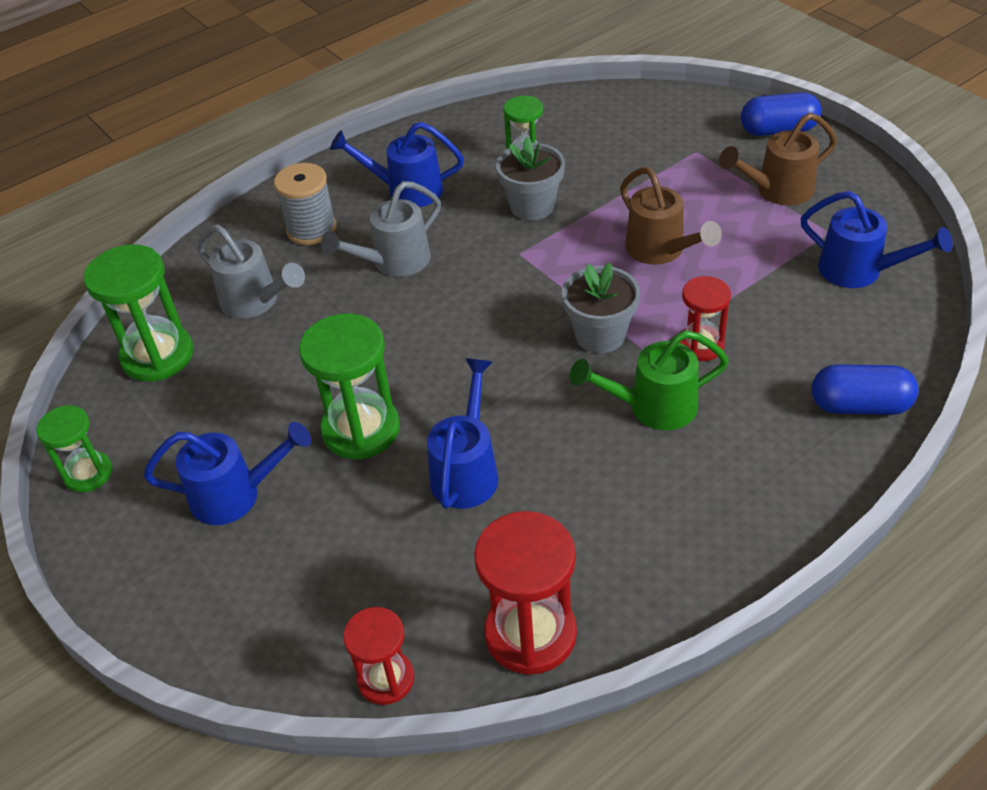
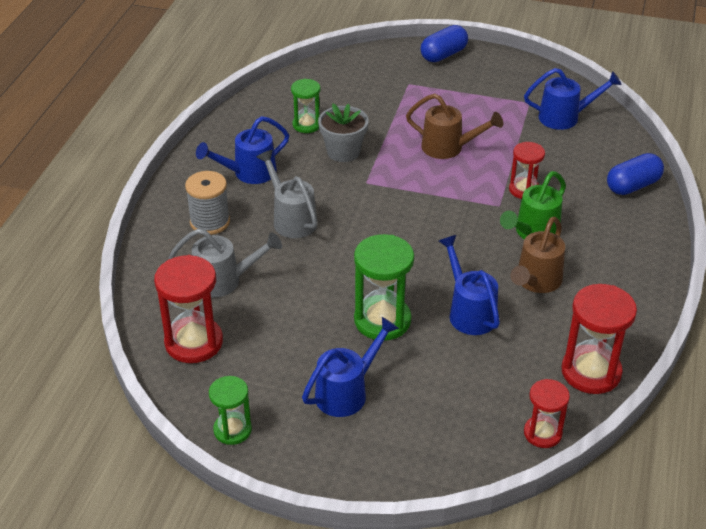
camera: 40 degrees left, 5 degrees down
(157, 356) = (194, 342): green hourglass -> red hourglass
(394, 262) = (291, 219): grey watering can -> grey watering can turned 135 degrees clockwise
(600, 335) = (464, 208): grey flower pot -> none
(777, 191) = (478, 90): brown watering can -> brown watering can (536, 282)

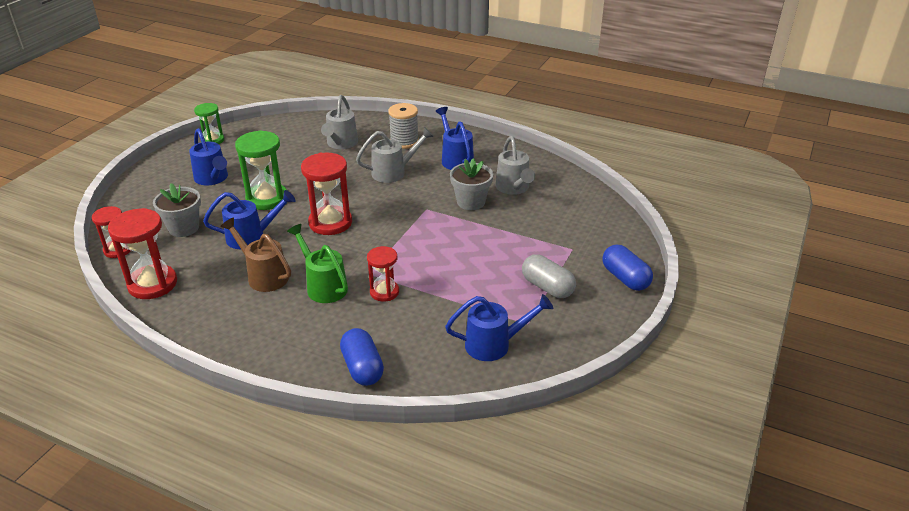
camera: 100 degrees right, 5 degrees down
(194, 342) = (291, 132): red hourglass -> red hourglass (330, 223)
(306, 125) = (514, 188): green hourglass -> grey watering can
(448, 148) = (461, 257): brown watering can -> none
(473, 382) = (184, 228): none -> grey flower pot
(474, 94) = (547, 287): none -> grey capsule
(565, 117) = (494, 344): blue watering can -> blue watering can turned 105 degrees counterclockwise

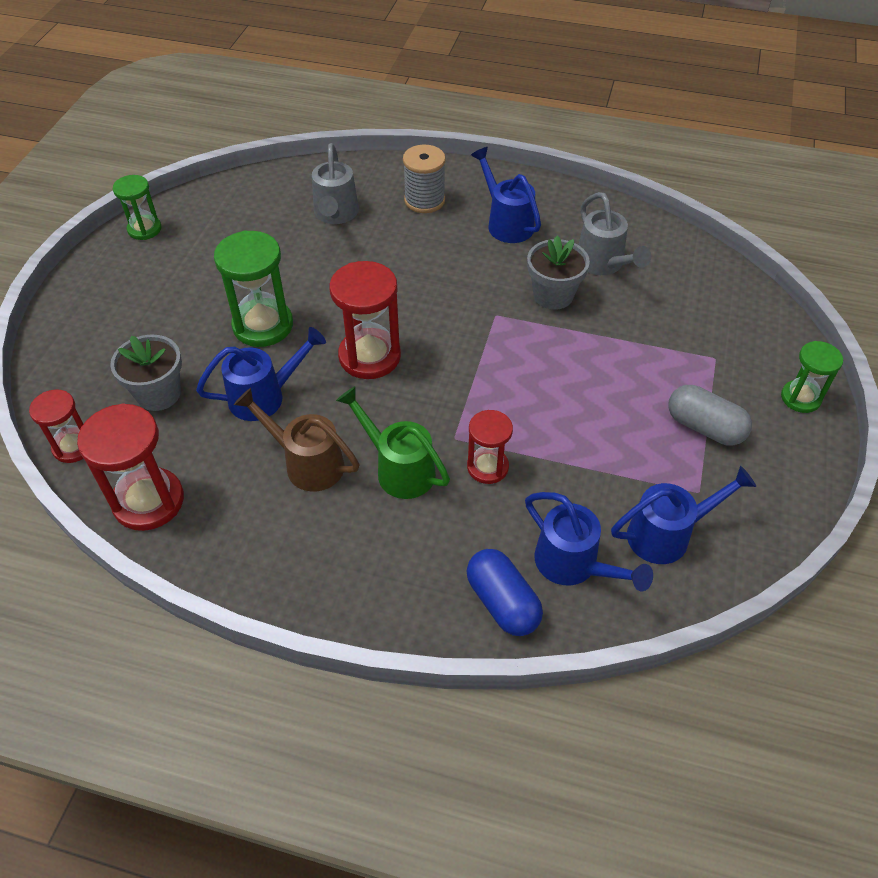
camera: 10 degrees left, 15 degrees up
(212, 179) = (170, 299): blue watering can -> blue watering can (573, 565)
(394, 172) = (428, 256): grey watering can -> none
(625, 278) = (800, 398): blue capsule -> green hourglass

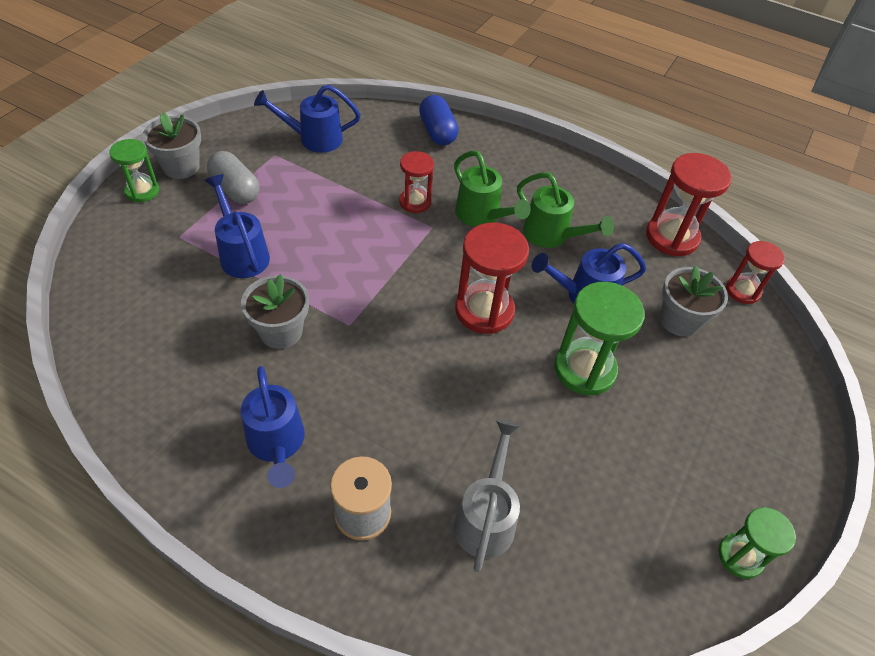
camera: 170 degrees left, 0 degrees up
(307, 463) = (551, 235): brown watering can -> green watering can
(573, 565) = (384, 138): blue watering can -> blue watering can (242, 254)
(603, 264) = (205, 356): grey watering can -> none
(790, 441) = (181, 167): none -> grey flower pot

